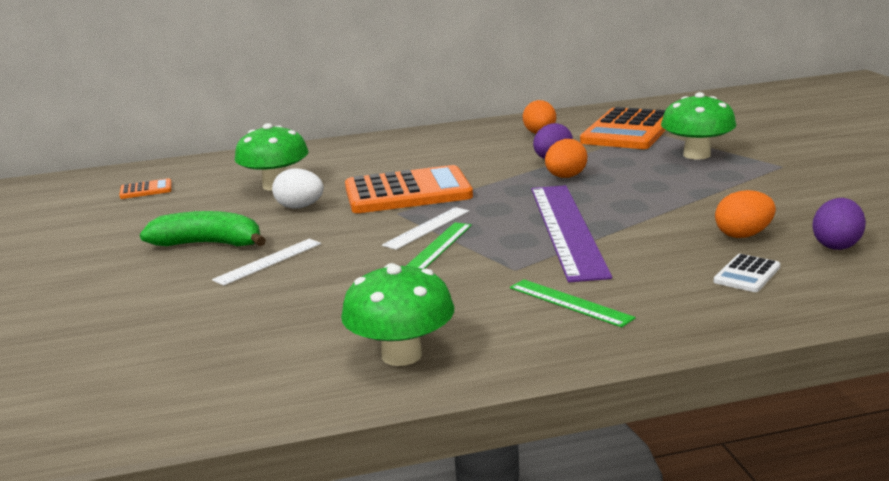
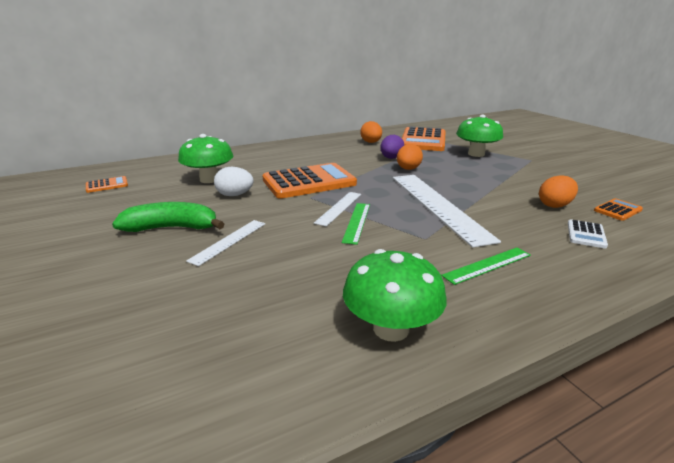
camera: 15 degrees left, 5 degrees up
(566, 229) = (437, 205): purple ruler -> white ruler
(570, 302) = (487, 265): green ruler -> green ruler turned 60 degrees counterclockwise
(836, 245) = (617, 210): purple egg -> orange calculator

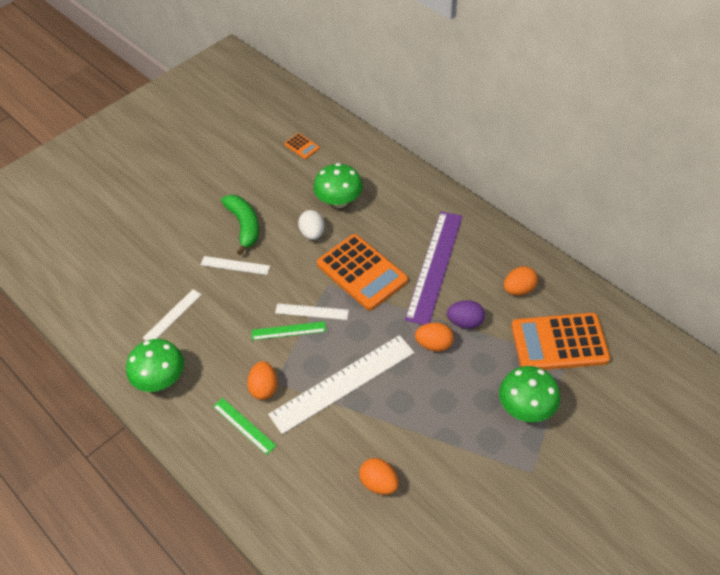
camera: 75 degrees right, 25 degrees up
(270, 302) = (172, 316): none -> white ruler
(327, 159) = (434, 266): none -> purple ruler
(432, 245) = (264, 388): none -> orange egg
(586, 234) = (318, 502): white calculator -> none
(617, 210) = (387, 541): orange calculator -> none

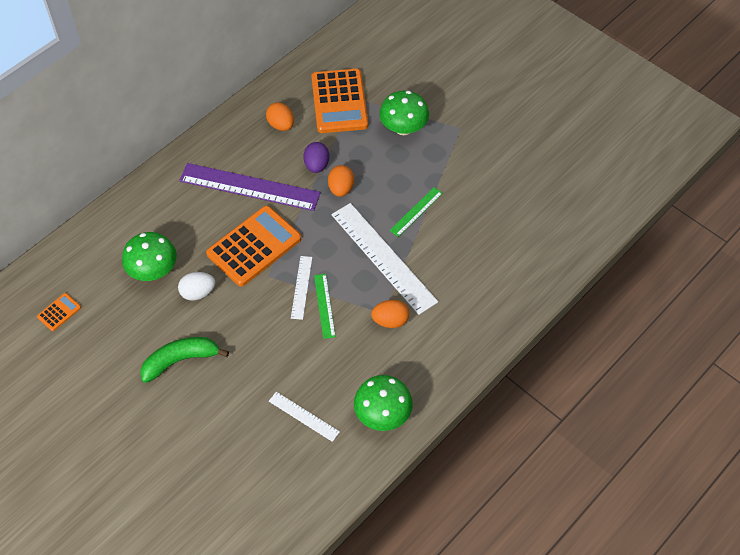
camera: 95 degrees left, 5 degrees up
(235, 265) = (237, 363): white ruler -> none
(244, 426) = (431, 334): green ruler -> green ruler (416, 211)
(379, 483) = (479, 228): orange egg -> none

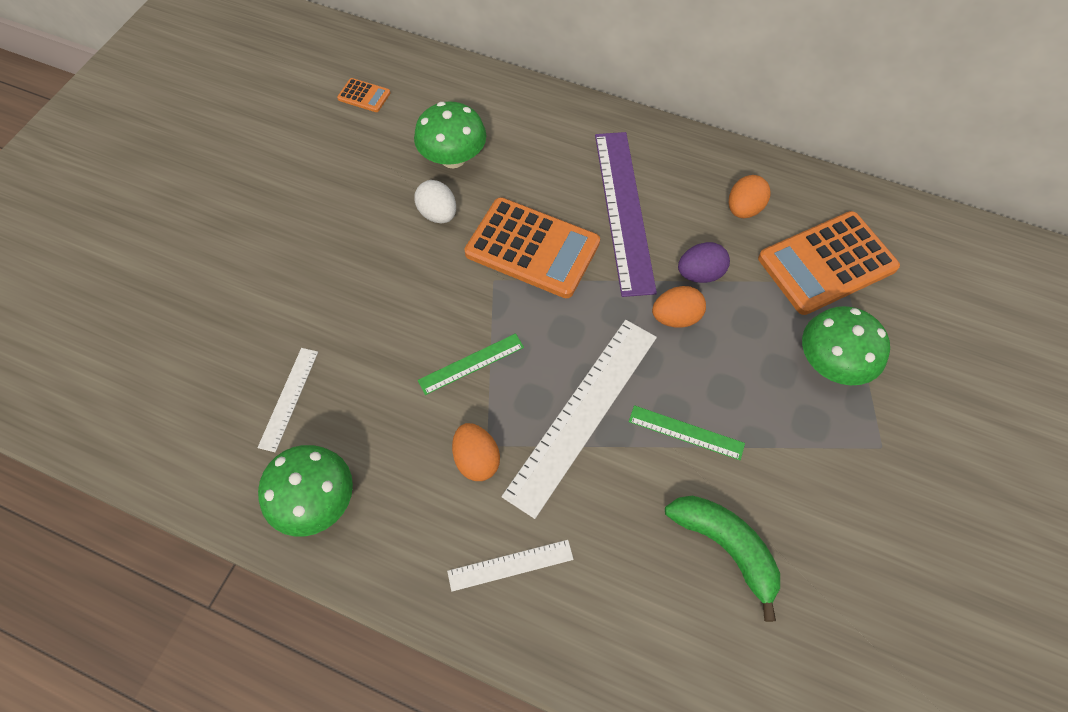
camera: 70 degrees right, 5 degrees up
(180, 360) = (335, 231): green banana -> green banana (726, 547)
(301, 287) = (490, 325): white ruler -> white ruler (510, 565)

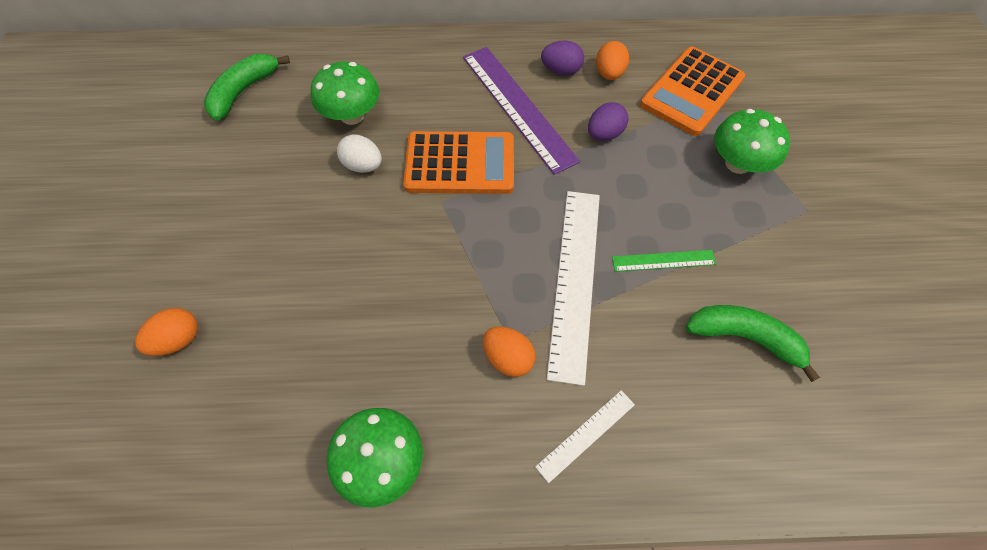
camera: 25 degrees left, 0 degrees up
(289, 398) = (307, 379): white ruler -> none
(364, 96) = (243, 91): orange calculator -> green banana
(471, 364) = (459, 278): green ruler -> none
(676, 317) = (605, 174): orange egg -> orange egg (178, 339)
(692, 186) = (561, 70): none -> purple egg

